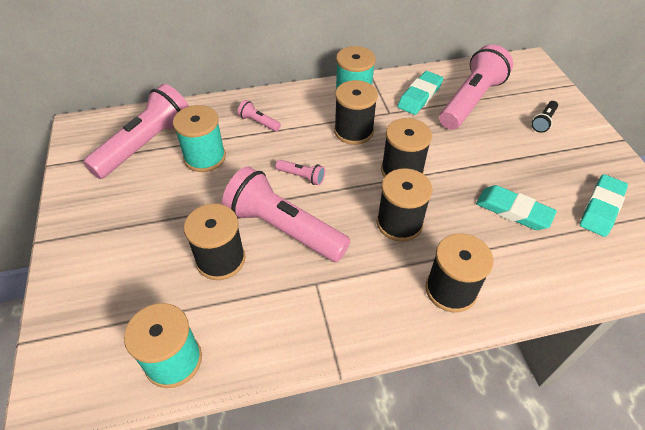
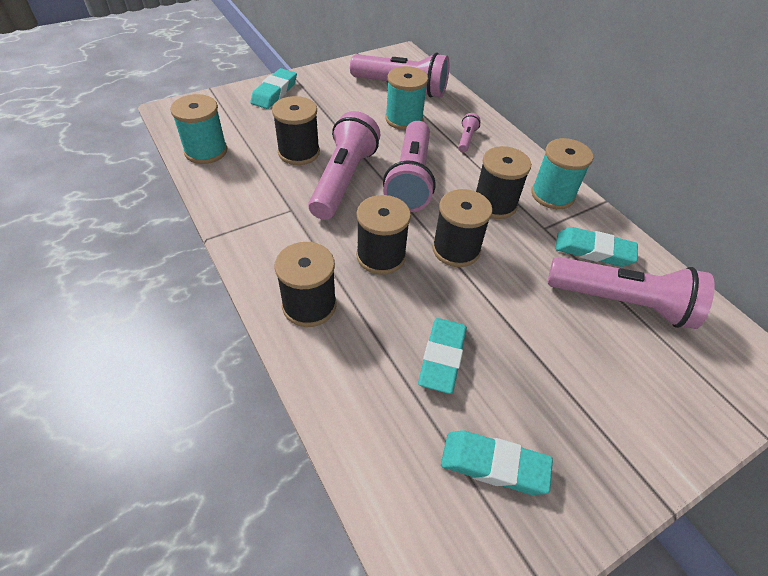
camera: 70 degrees right, 0 degrees up
(82, 265) = (274, 92): none -> turquoise eraser
(301, 177) = (410, 179): pink flashlight -> pink flashlight, size x2.36
(543, 121) = (638, 391): black flashlight -> none

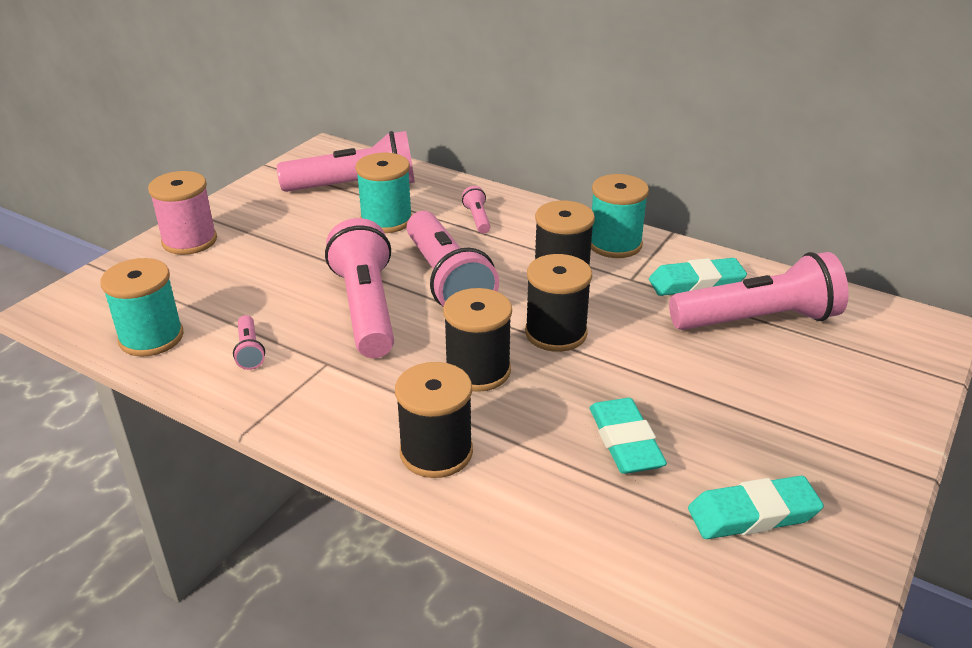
camera: 25 degrees left, 15 degrees down
(252, 182) = (249, 351): none -> pink flashlight
(274, 92) = (189, 241): turquoise eraser -> pink spool
(299, 152) = (283, 298): black spool -> none

